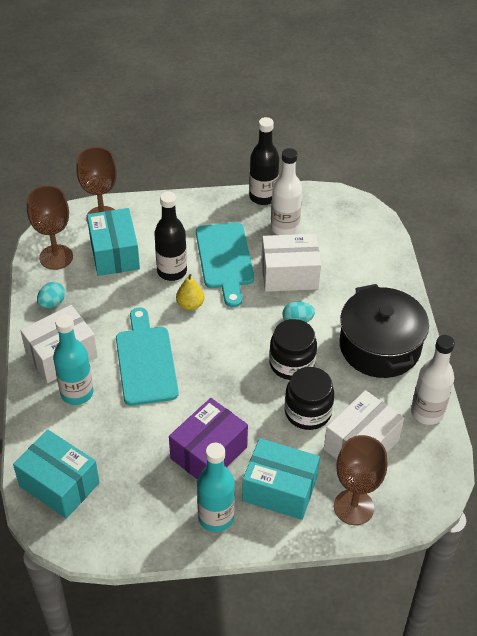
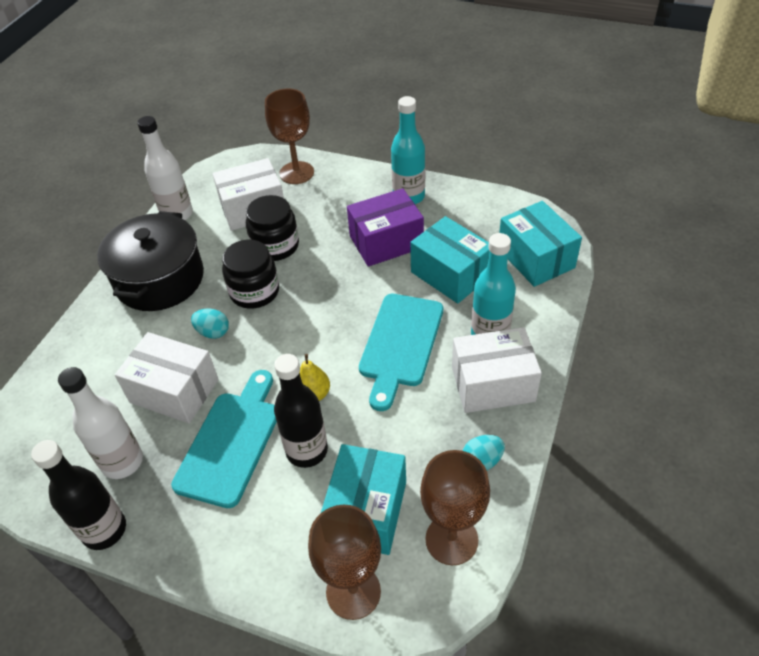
camera: 150 degrees left, 0 degrees up
(279, 489) = (344, 199): turquoise box -> turquoise box (451, 274)

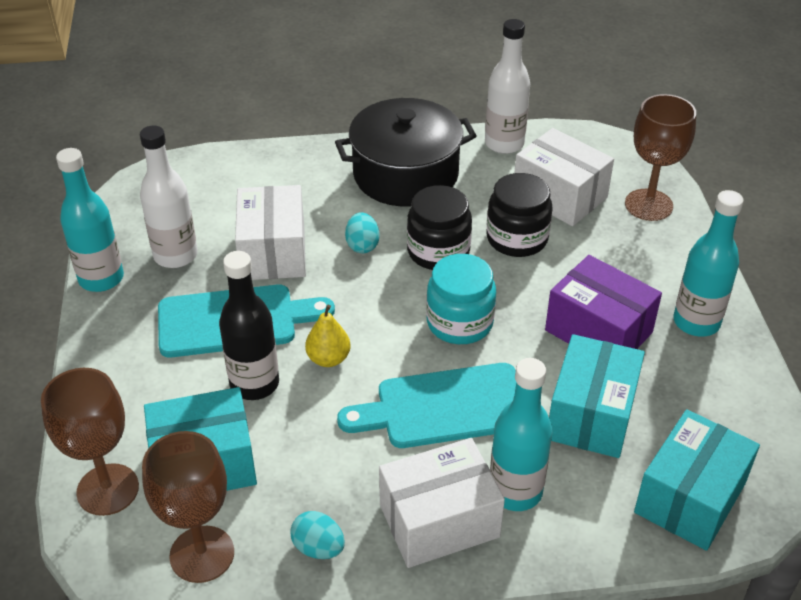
camera: 60 degrees right, 5 degrees down
(104, 530) = (101, 278): black bottle -> turquoise bottle
(330, 307) = (459, 323): none -> turquoise jar
(492, 384) = (439, 520): white box -> white box turned 75 degrees counterclockwise

